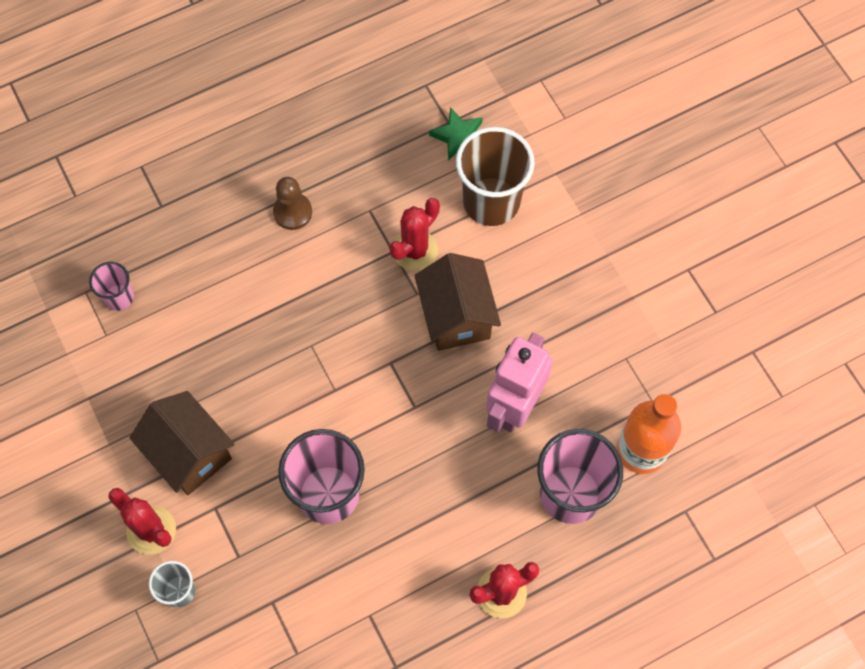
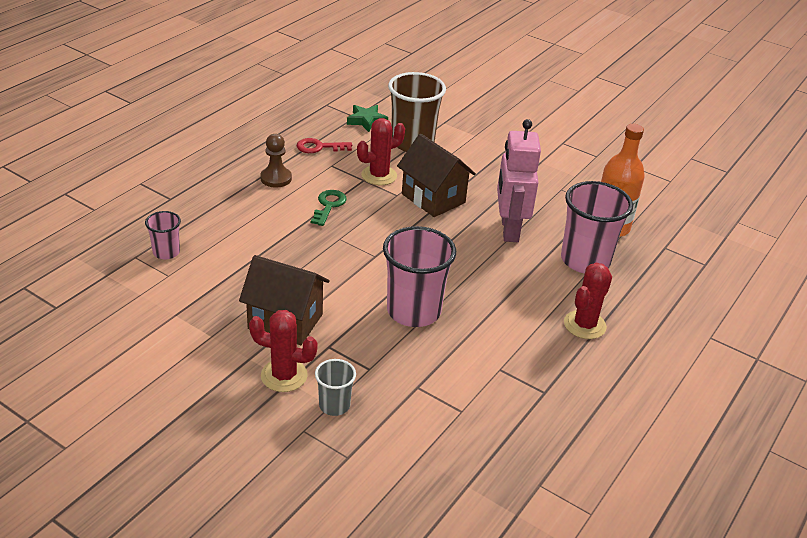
camera: 30 degrees left, 30 degrees down
(328, 284) = (329, 206): none -> green key
(372, 170) = (319, 147): none -> red key
(415, 250) = (379, 175): red cactus -> red cactus turned 45 degrees clockwise

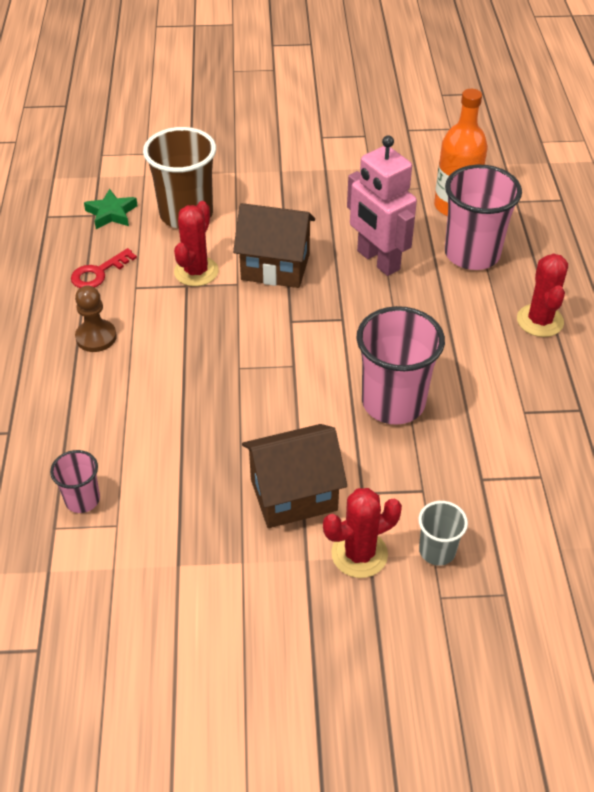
camera: 35 degrees left, 10 degrees up
(329, 206) = (186, 336): green key -> none

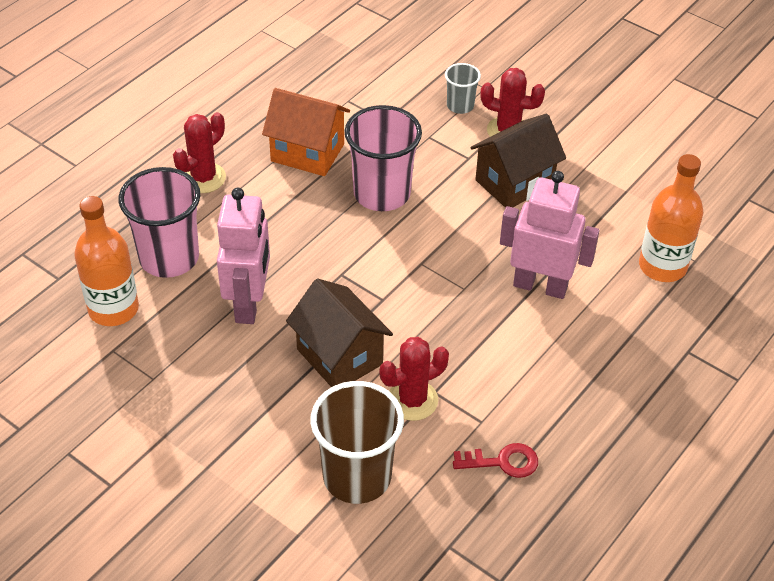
camera: 140 degrees left, 0 degrees up
(82, 499) = (662, 266): pink cup -> orange bottle
(96, 337) = (557, 391): brown pawn -> none
(111, 213) = (429, 534): green star -> none
(179, 409) = (540, 286): none -> pink robot
(293, 495) = (514, 183): brown house -> brown house turned 60 degrees counterclockwise
(499, 397) = (307, 153): none -> orange house

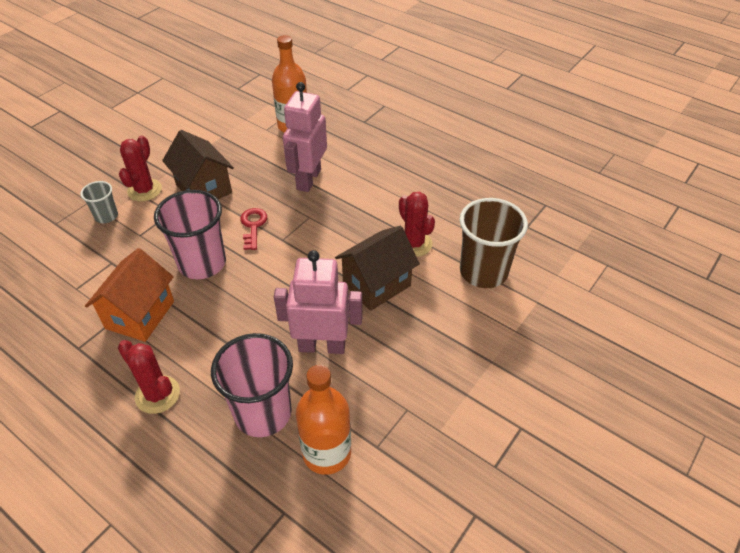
camera: 90 degrees left, 0 degrees up
(502, 462) = (459, 201): red key -> red key (253, 226)

